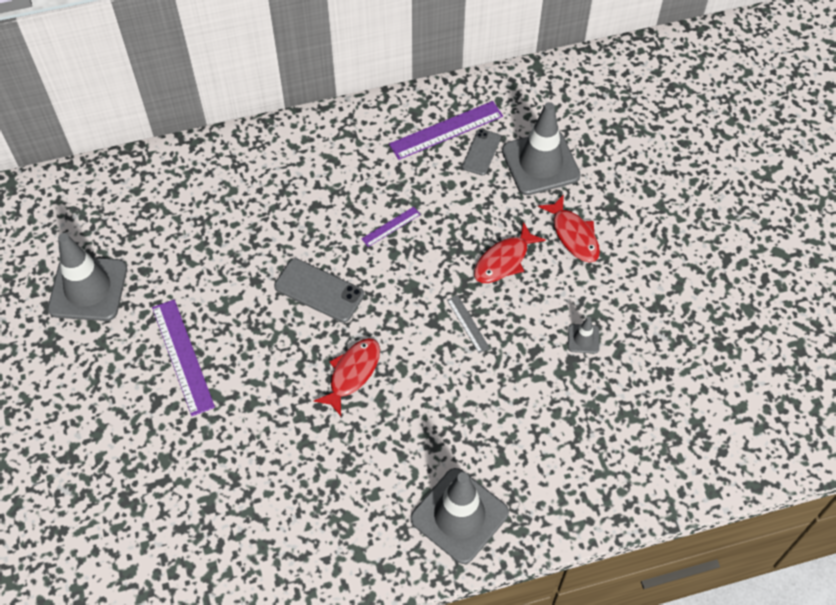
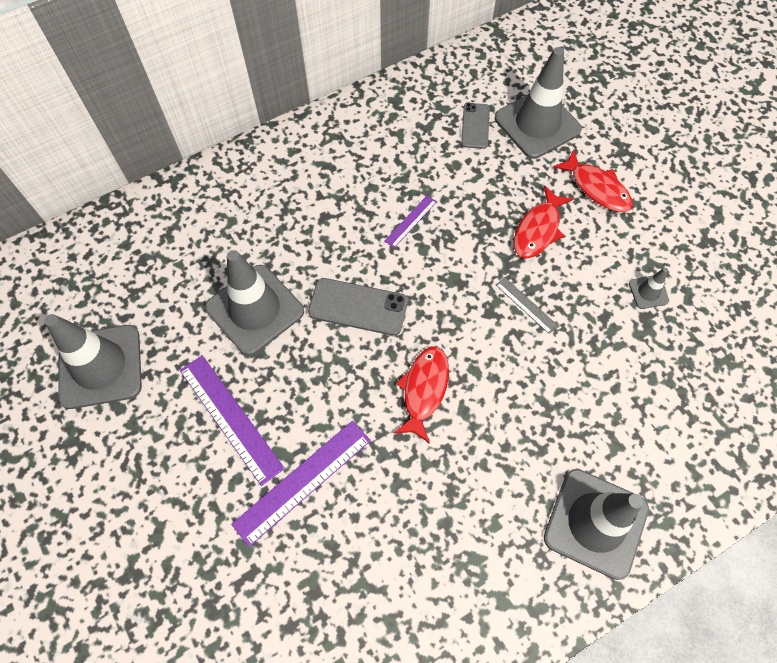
camera: 15 degrees left, 5 degrees up
(230, 272) = (255, 309): none -> grey traffic cone
(446, 130) = (432, 112): purple ruler -> purple ruler (303, 482)

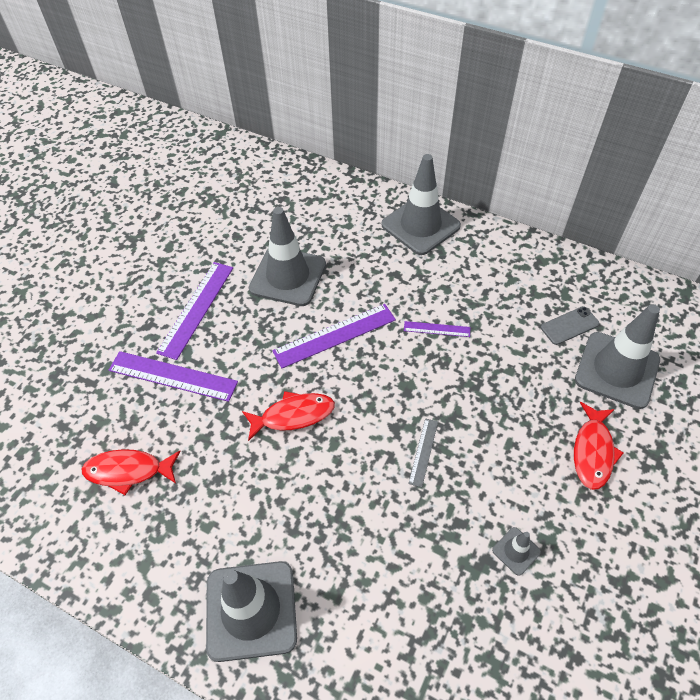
camera: 60 degrees right, 10 degrees down
(100, 366) = (191, 223): grey traffic cone -> grey traffic cone (420, 225)
(358, 307) = (334, 335): grey phone -> purple ruler
(538, 229) = (506, 424): red fish -> red fish (128, 471)

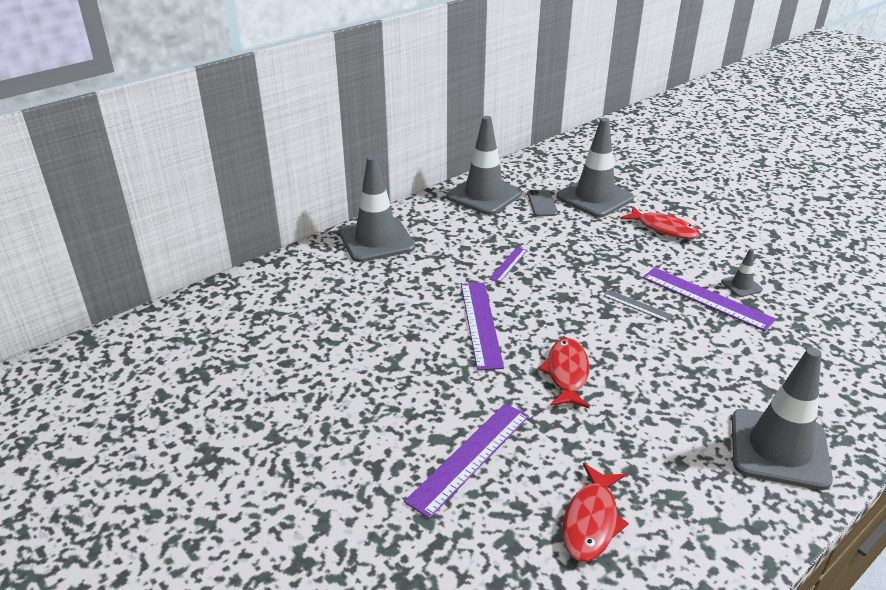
camera: 70 degrees left, 20 degrees down
(196, 309) = (378, 418): purple ruler -> purple ruler (706, 298)
(288, 276) = (380, 337): grey traffic cone -> grey traffic cone (484, 195)

